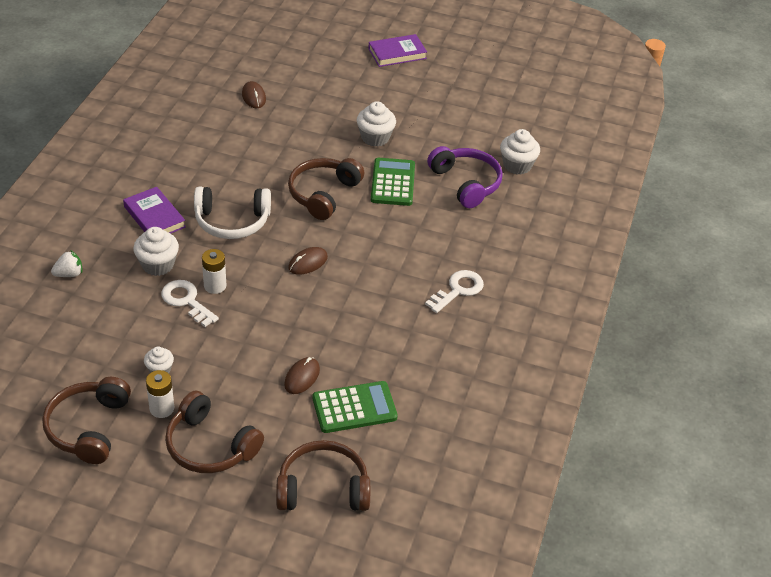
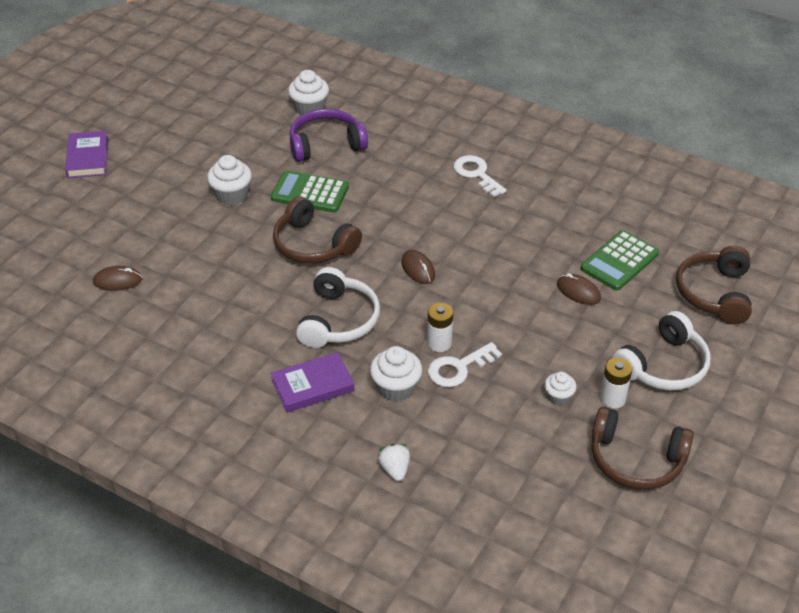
camera: 75 degrees left, 0 degrees up
(210, 446) = (663, 366): brown headphones -> white headphones
(354, 408) = (619, 261): green calculator -> green calculator turned 135 degrees counterclockwise

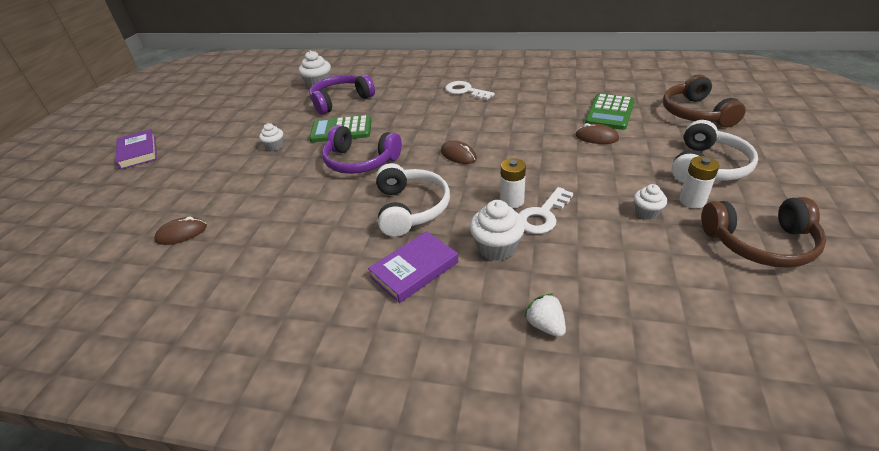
camera: 15 degrees left, 5 degrees down
(231, 195) = (275, 146): white cupcake -> white cupcake, size x0.61
(313, 245) = (360, 161): brown headphones -> purple headphones

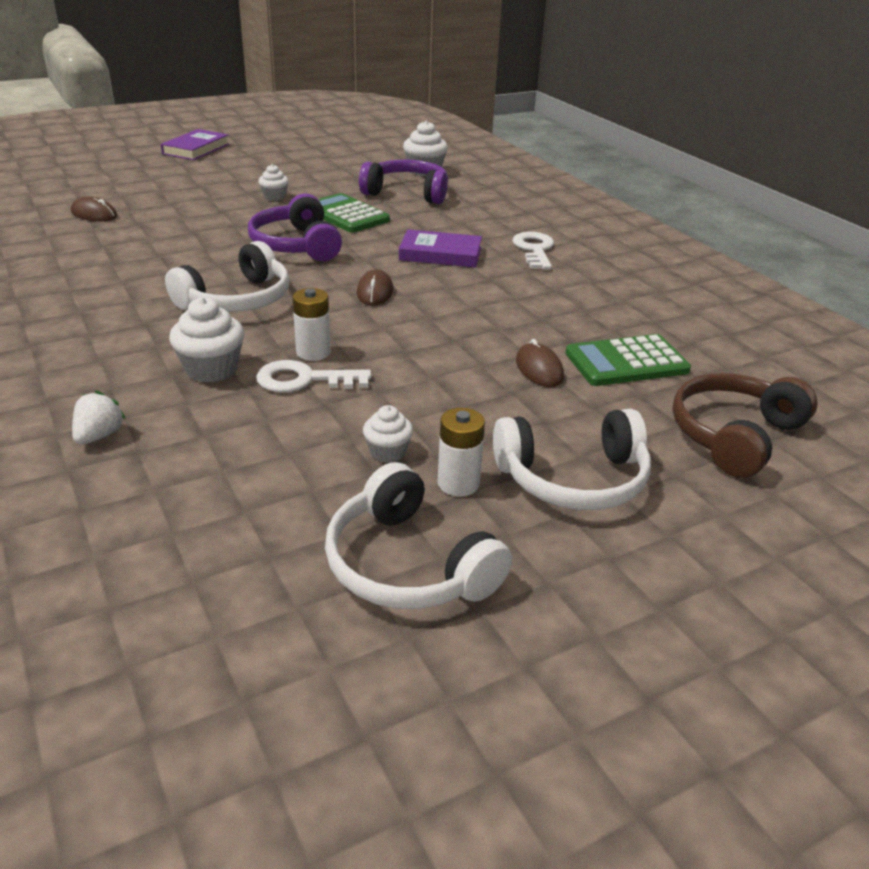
camera: 45 degrees right, 5 degrees down
(414, 269) = (133, 335): purple book -> purple book (440, 254)
(760, 243) = (408, 565): brown headphones -> white headphones

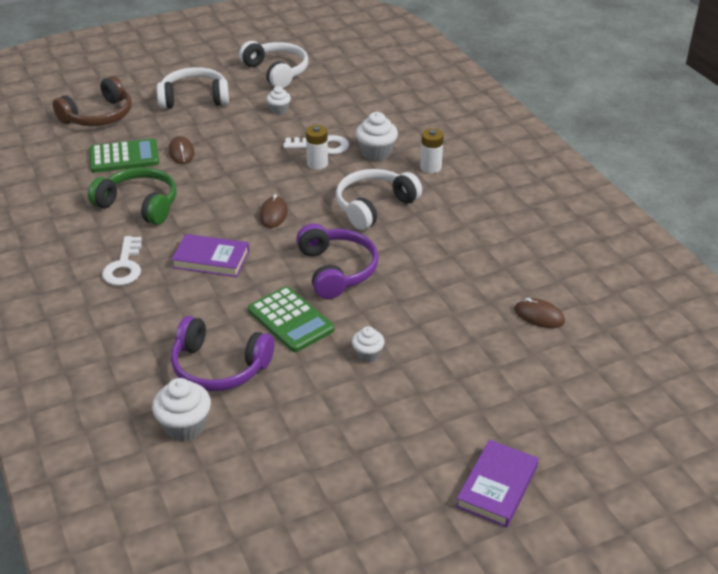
camera: 175 degrees left, 5 degrees up
(99, 436) = (420, 118): white strawberry -> none
(458, 483) = (248, 97): white battery -> white battery (430, 167)
(557, 303) = (139, 204): none -> green headphones

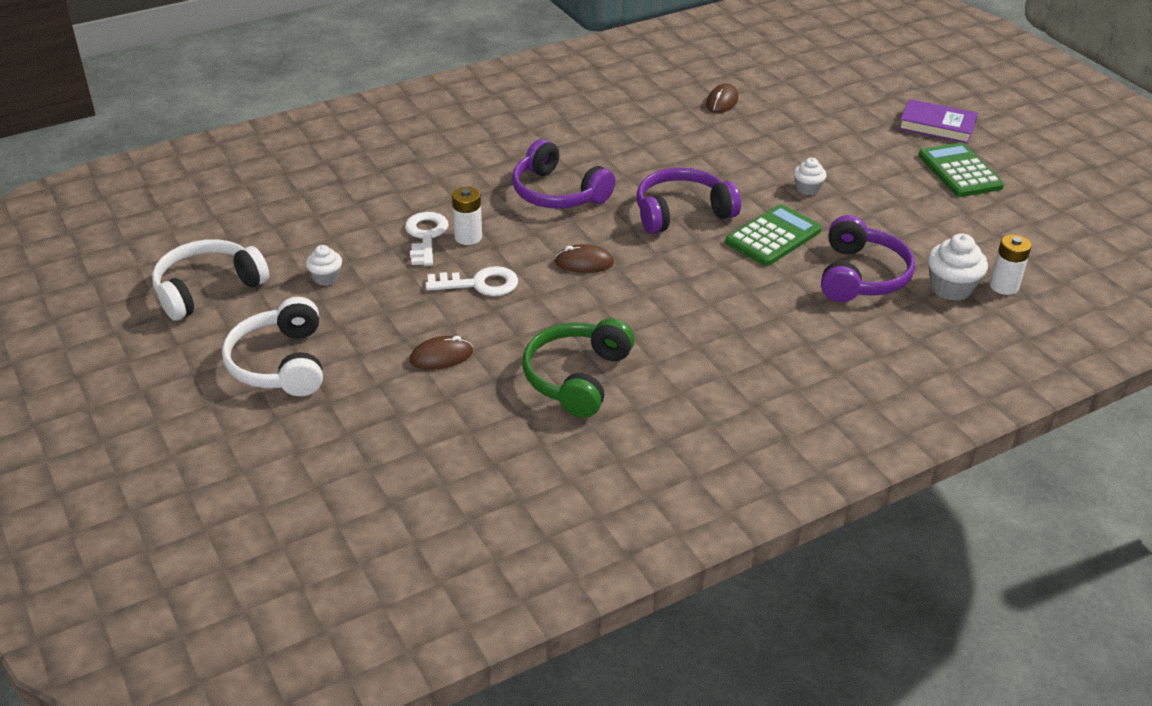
camera: 95 degrees left, 0 degrees up
(99, 116) = (326, 464): brown headphones -> none
(124, 157) = (454, 413): green calculator -> green calculator (959, 171)
(124, 266) = (714, 369): white key -> white key (480, 284)
(211, 259) = (683, 301): purple book -> none
(374, 206) = (557, 193): white headphones -> purple headphones
(376, 153) = (441, 195): white cupcake -> none
(430, 167) = (473, 158): white battery -> white battery (1004, 286)

